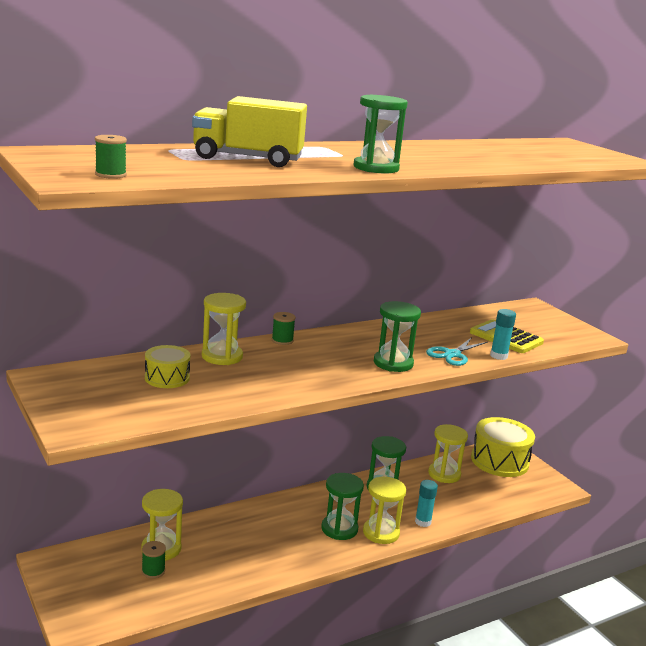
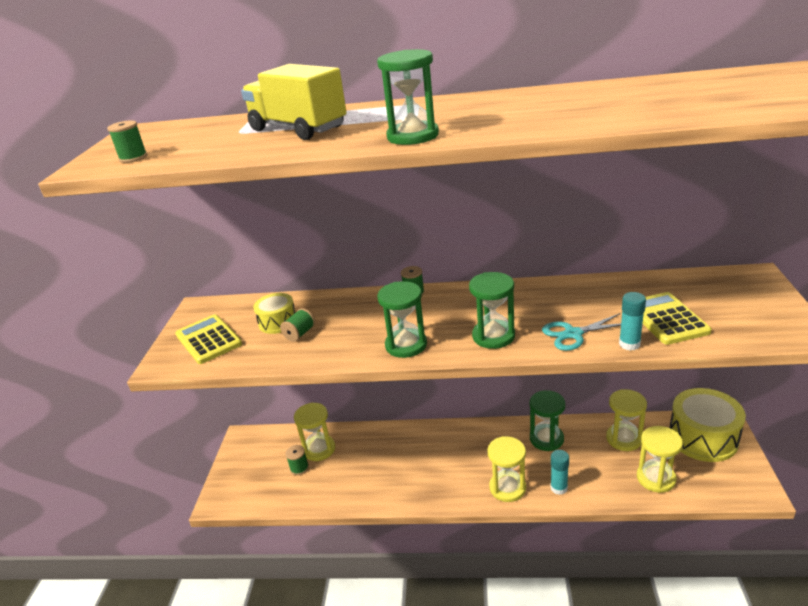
camera: 40 degrees right, 10 degrees up
(102, 402) = (208, 340): none -> yellow calculator
(206, 384) = (300, 334): none -> green spool
(222, 356) = (343, 305): yellow hourglass -> yellow hourglass (656, 478)
(339, 529) = (472, 472): green hourglass -> green hourglass (406, 345)

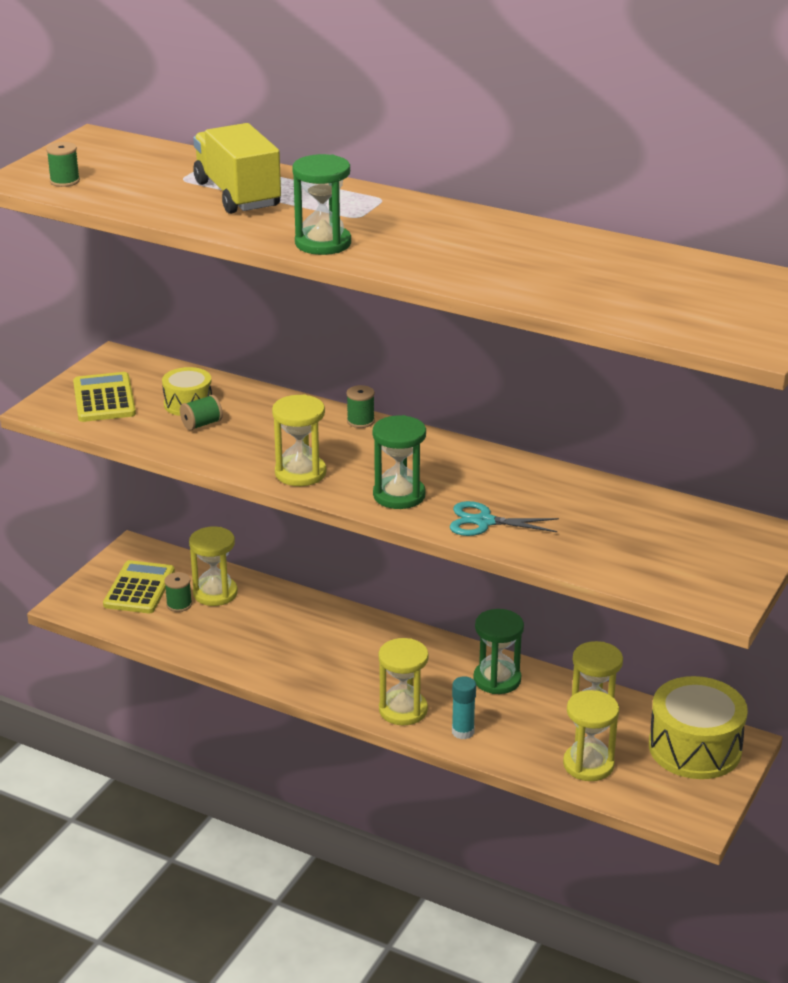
camera: 20 degrees right, 0 degrees up
(406, 345) = (300, 473): green hourglass -> yellow hourglass
(629, 344) = (530, 551): turquoise glue stick -> none
(666, 319) = (602, 541): yellow calculator -> yellow calculator (139, 588)

